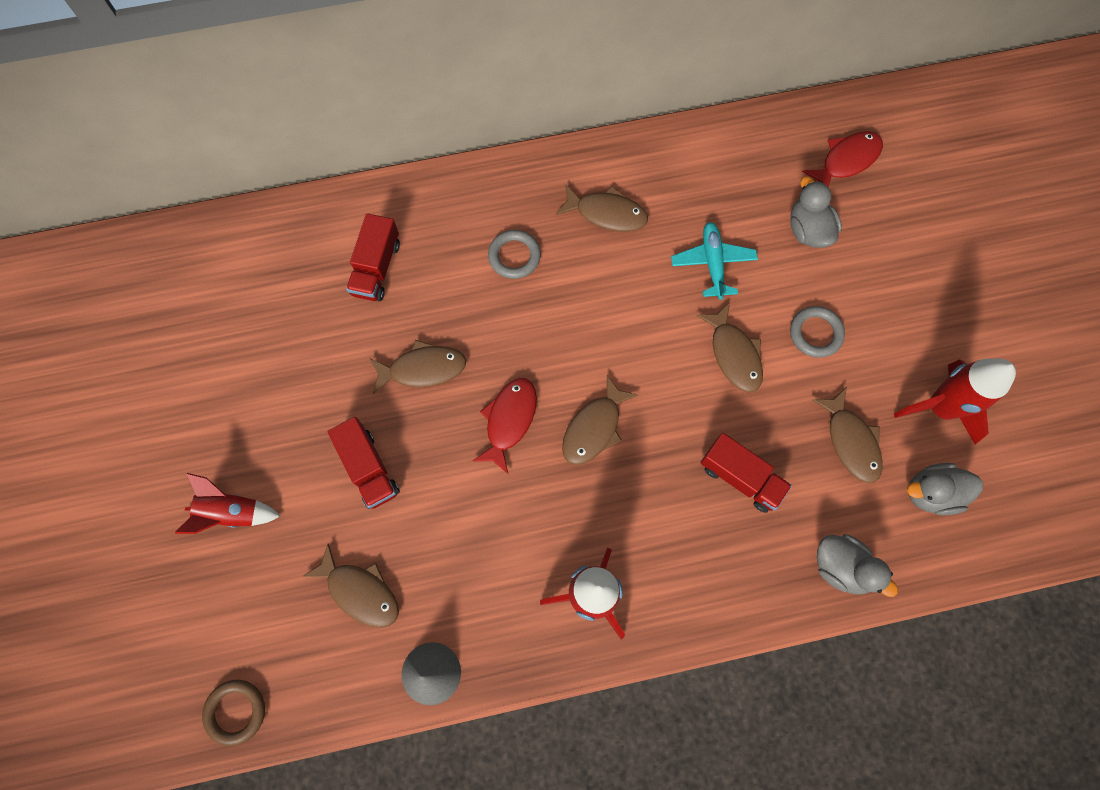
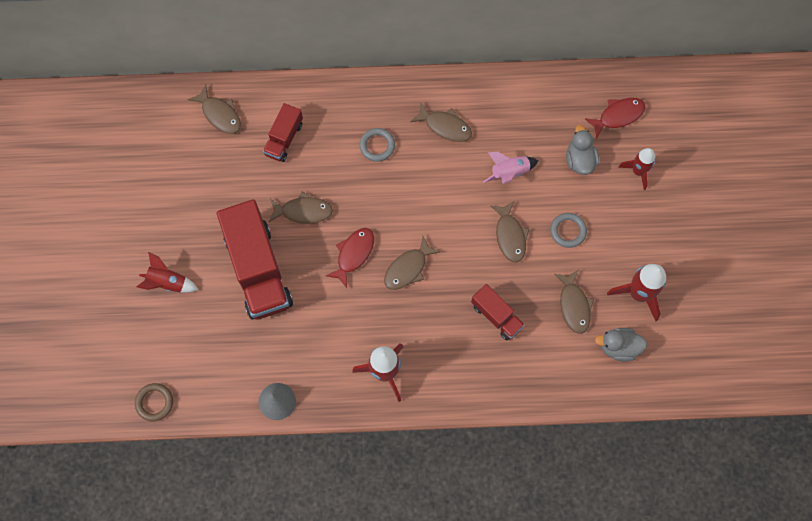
camera: 10 degrees right, 0 degrees up
(360, 591) = (241, 344): brown fish -> brown fish (219, 114)
(368, 468) = (258, 269): red truck -> red truck, size x1.97
(712, 263) = (509, 172): turquoise plane -> pink rocket
(841, 567) = (548, 383): grey duck -> none
(893, 232) = (638, 171): none -> red rocket

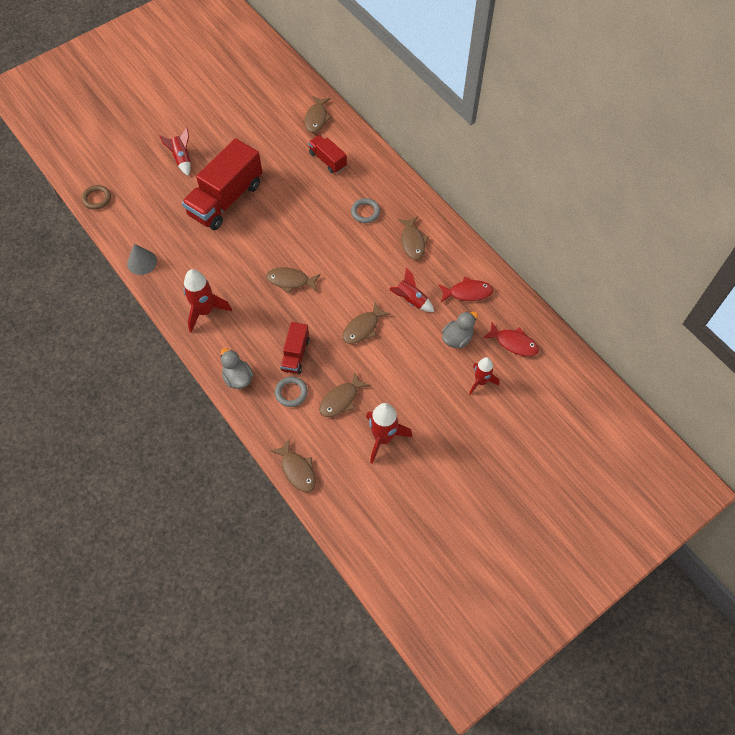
camera: 55 degrees right, 10 degrees down
(284, 139) = (327, 160): red truck -> red truck turned 60 degrees clockwise
(303, 211) = (285, 199): brown fish -> brown fish (297, 470)
(353, 254) = (276, 244): red fish -> red fish (467, 292)
(509, 172) = (410, 300): pink rocket -> red rocket
(568, 231) = (395, 362): grey ring -> grey ring (291, 393)
(618, 347) = (330, 448): grey duck -> grey duck (238, 378)

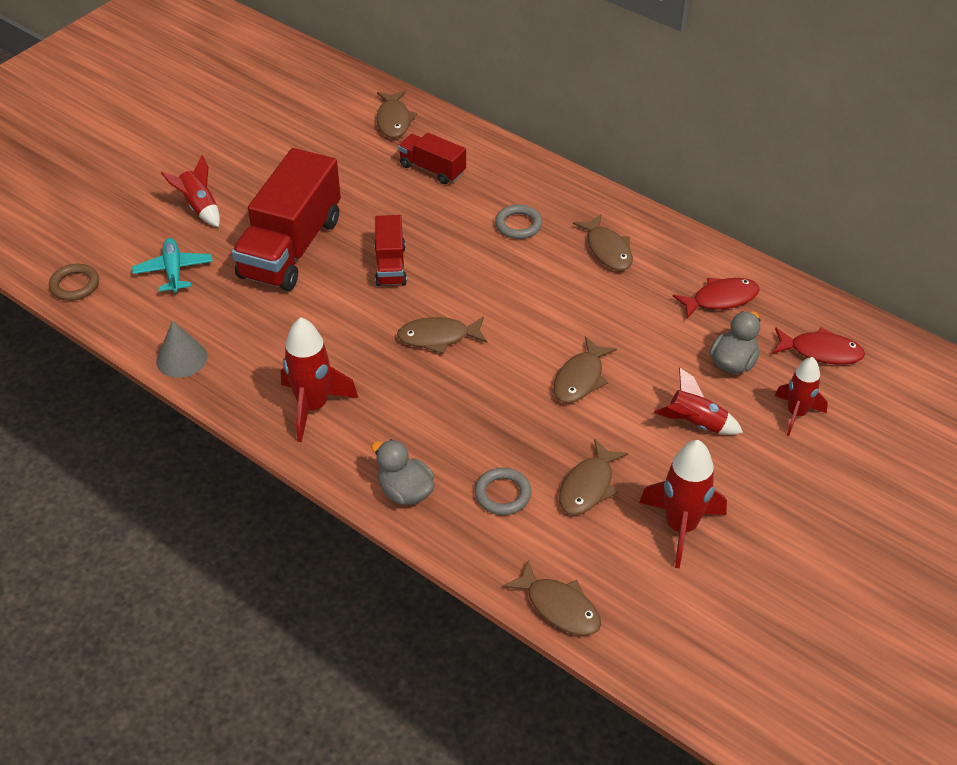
camera: 15 degrees left, 15 degrees down
(154, 201) = (174, 271): none -> turquoise plane
(295, 354) = (487, 437): red truck -> red truck (390, 265)
(410, 300) = (638, 326): red rocket -> red rocket (696, 423)

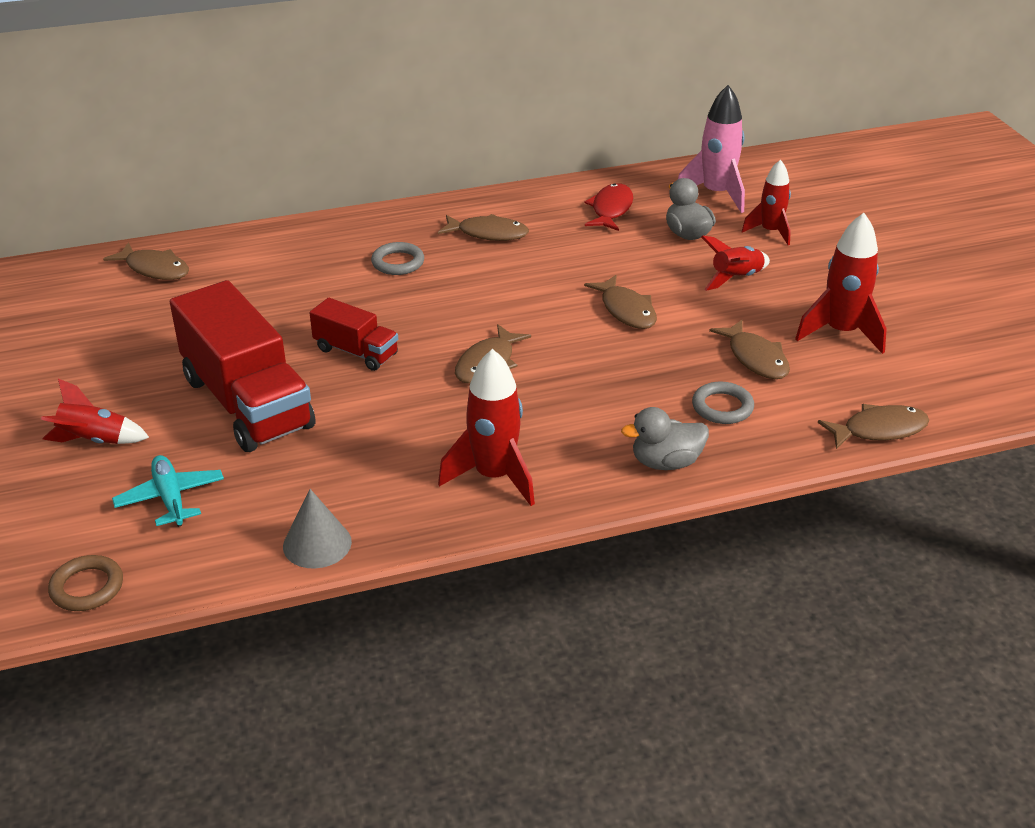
camera: 55 degrees left, 10 degrees down
(174, 271) = (170, 498): turquoise plane -> turquoise plane turned 45 degrees clockwise
(432, 169) = (257, 276): red truck -> none
(821, 351) = (716, 194): red fish -> pink rocket

